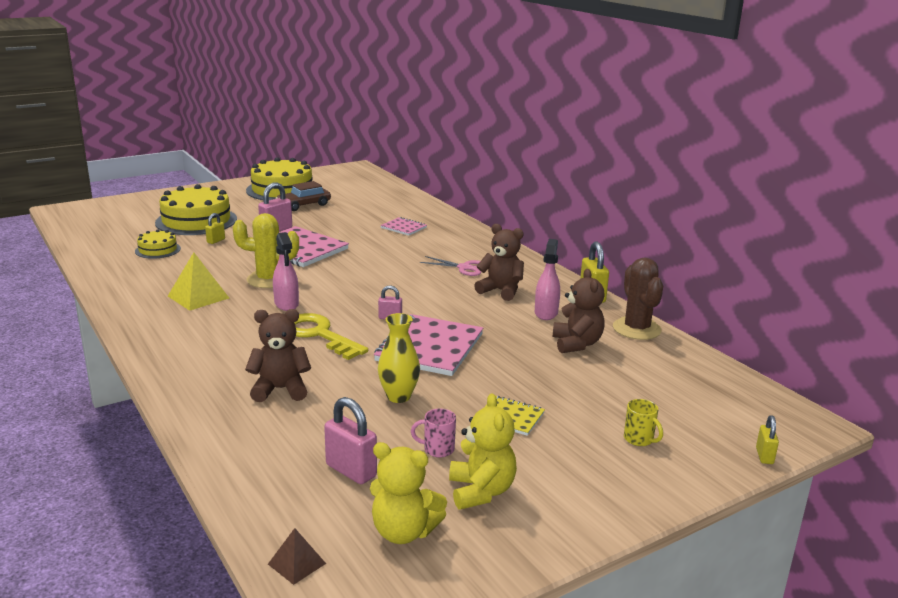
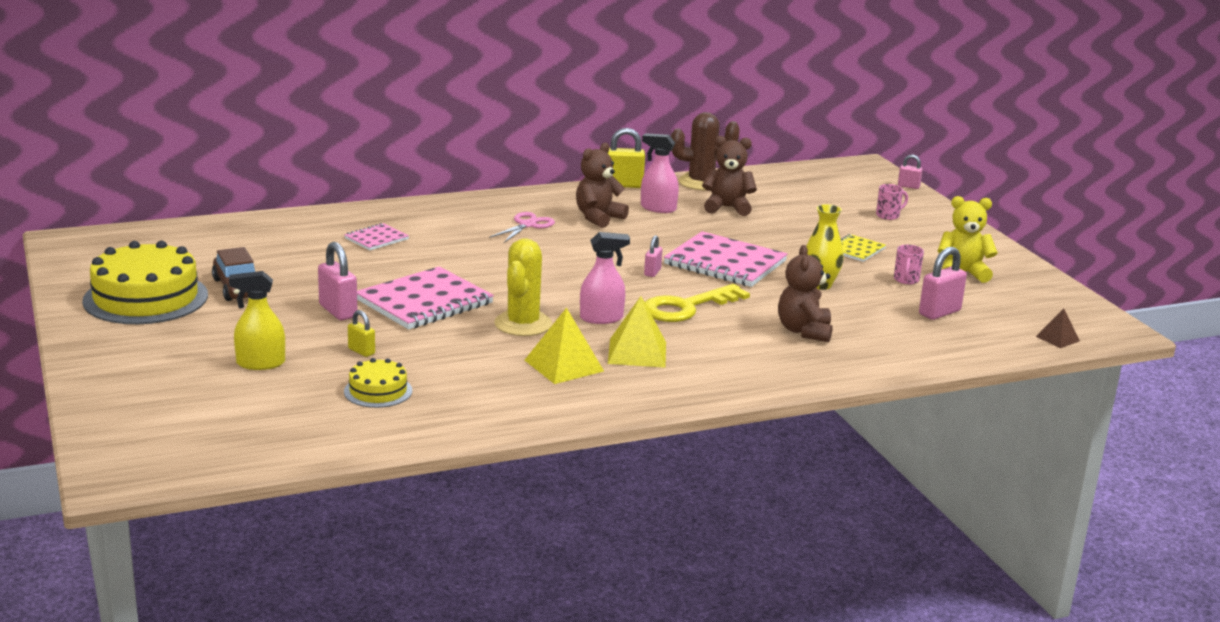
camera: 80 degrees left, 0 degrees up
(196, 221) = (260, 363): yellow cake -> yellow spray bottle
(223, 320) = (637, 352): none -> yellow pyramid
(403, 532) = (1015, 302): yellow teddy bear -> none
(639, 439) = (888, 216): yellow mug -> pink mug
(764, 456) = (908, 186): yellow padlock -> pink padlock

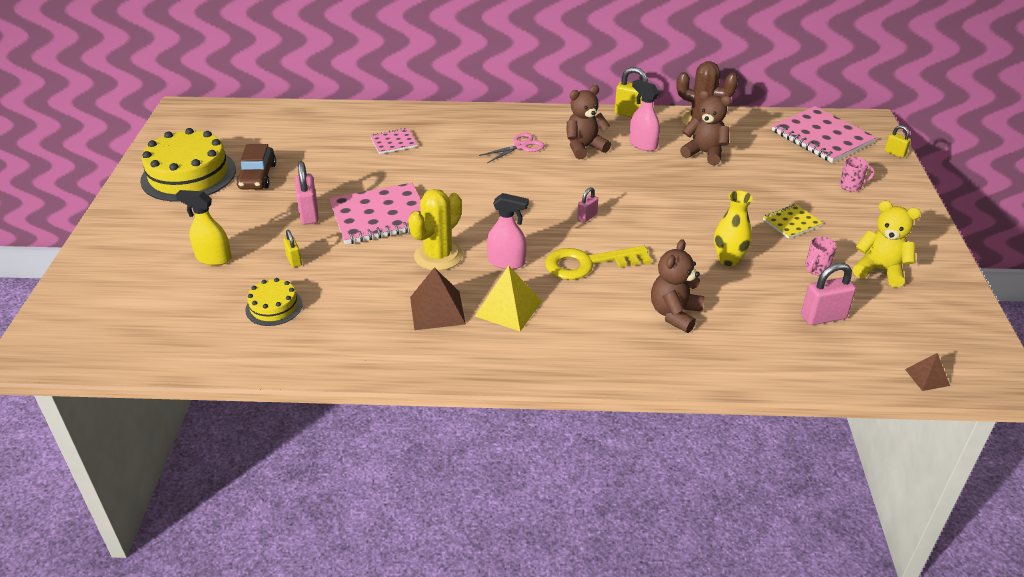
camera: 25 degrees right, 15 degrees up
(564, 365) = (437, 310): yellow pyramid -> brown pyramid
(725, 263) = (658, 217): pink notebook -> pink notebook (822, 137)
(908, 186) = (894, 153): pink padlock -> yellow padlock

